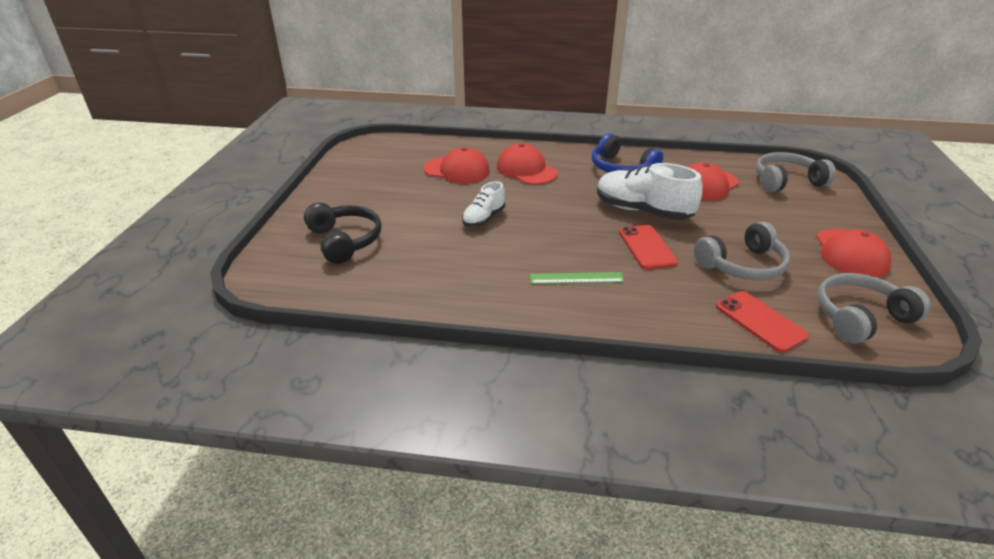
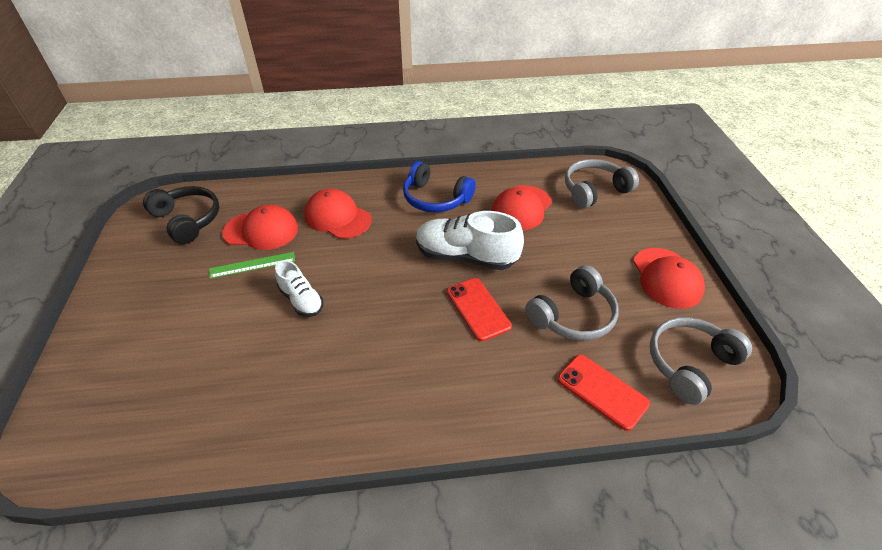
camera: 15 degrees left, 10 degrees up
(345, 241) = (143, 368): black headphones -> black headphones (188, 220)
(484, 219) = (301, 300): white shoe -> white shoe turned 60 degrees counterclockwise
(576, 278) = (413, 370): green ruler -> green ruler (252, 265)

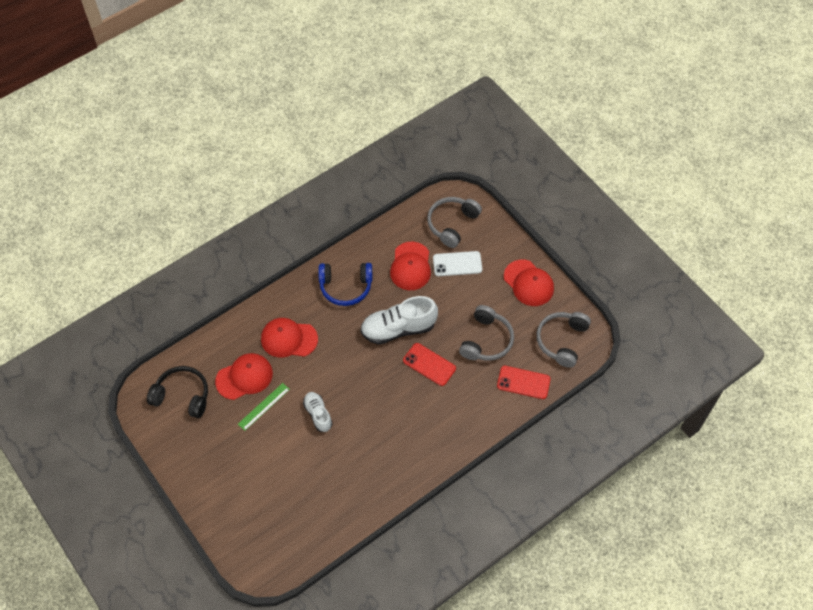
camera: 30 degrees left, 15 degrees up
(301, 300) = (318, 414): white shoe -> white shoe turned 135 degrees counterclockwise
(579, 225) = (457, 264): none -> white phone

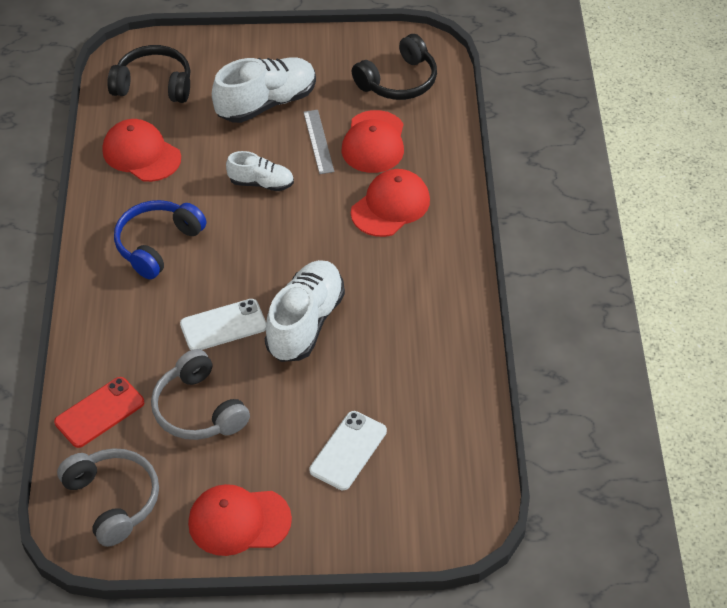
camera: 125 degrees right, 10 degrees down
(251, 456) = (266, 103): none -> white shoe
(263, 406) = (318, 141): green ruler -> grey ruler
(279, 534) = (154, 85): none -> black headphones
(345, 287) = (419, 301): blue headphones -> blue headphones (157, 244)
(410, 266) = (391, 392): red cap -> red cap (141, 154)
(429, 364) = (223, 325): red phone -> white phone
(452, 224) = (423, 487): grey headphones -> none

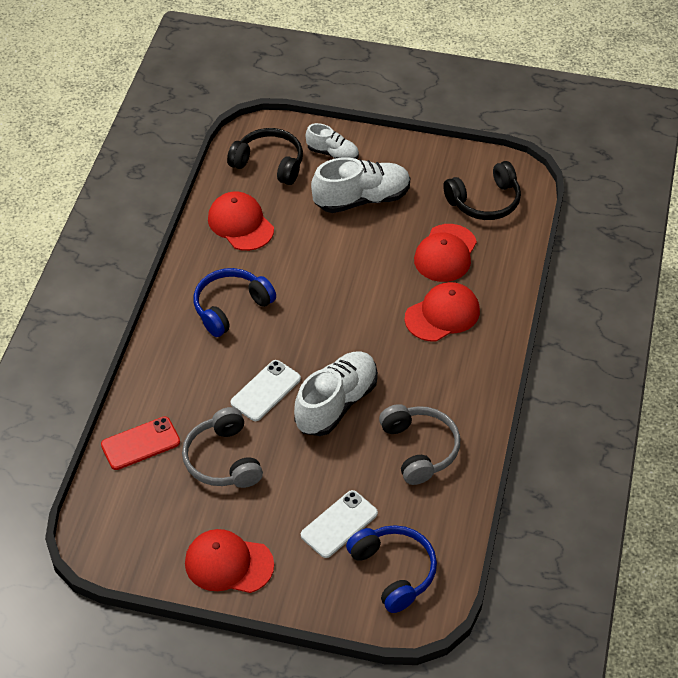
camera: 15 degrees right, 0 degrees up
(113, 500) = (130, 521): grey headphones -> grey headphones (419, 449)
(223, 325) = (265, 391): white phone -> white phone turned 45 degrees counterclockwise
(261, 183) = (335, 271): white shoe -> white shoe (332, 153)
(318, 141) = (397, 243): grey ruler -> none
(423, 487) = (394, 571): none -> blue headphones

